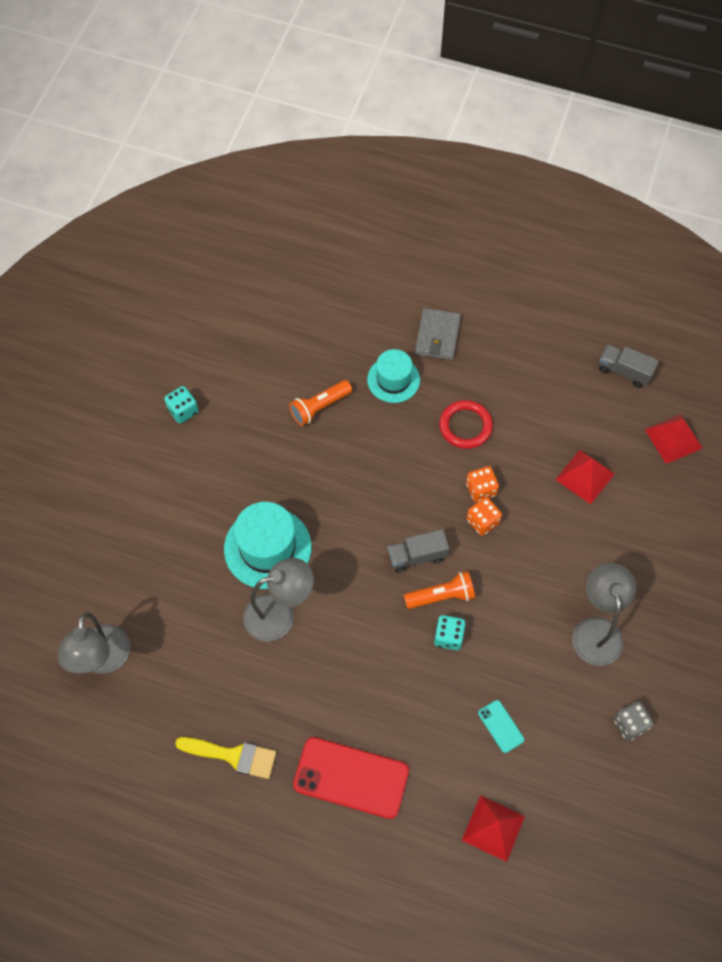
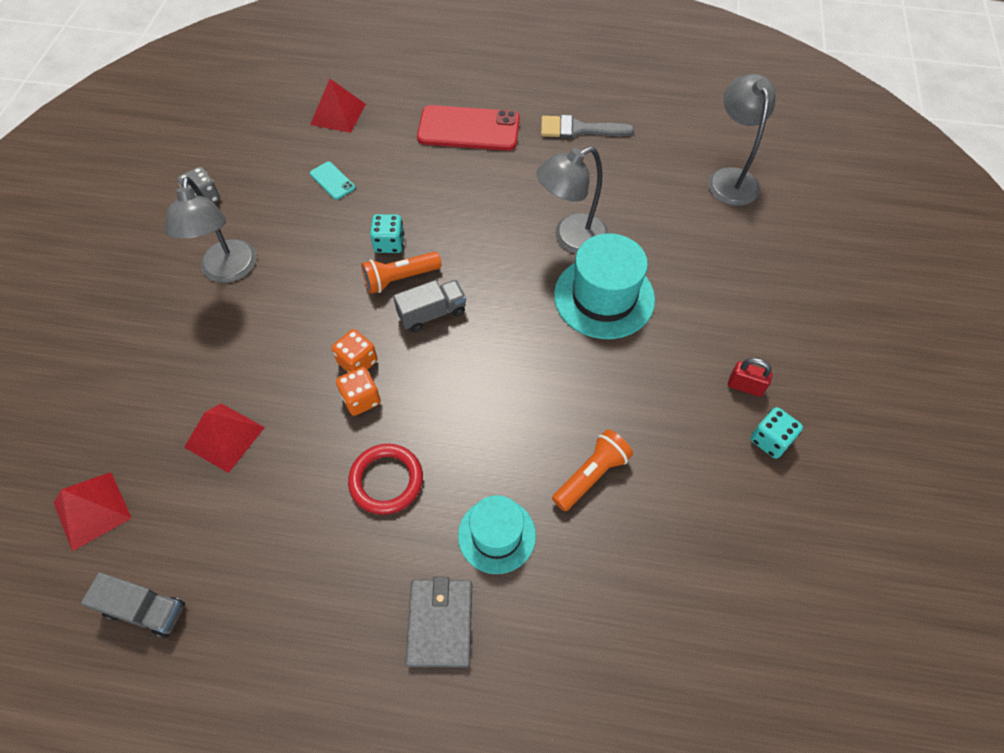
camera: 170 degrees right, 5 degrees down
(183, 452) = (745, 386): none -> red padlock
(233, 756) = (579, 129): yellow brush -> grey brush

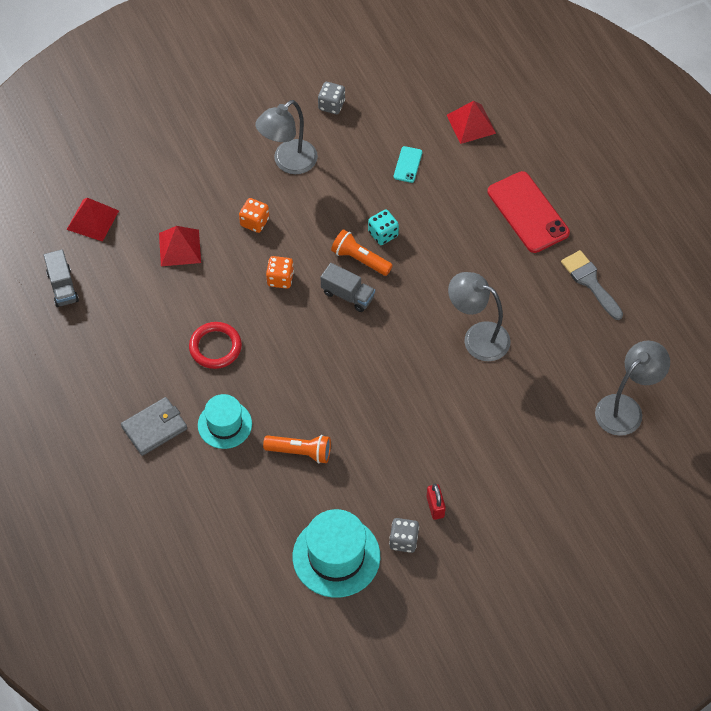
camera: 55 degrees right, 0 degrees up
(361, 399) = (256, 298): orange dice -> orange dice (254, 222)
(604, 297) = (442, 386): turquoise hat -> turquoise hat (336, 556)
(770, 440) = (403, 540): turquoise dice -> grey dice

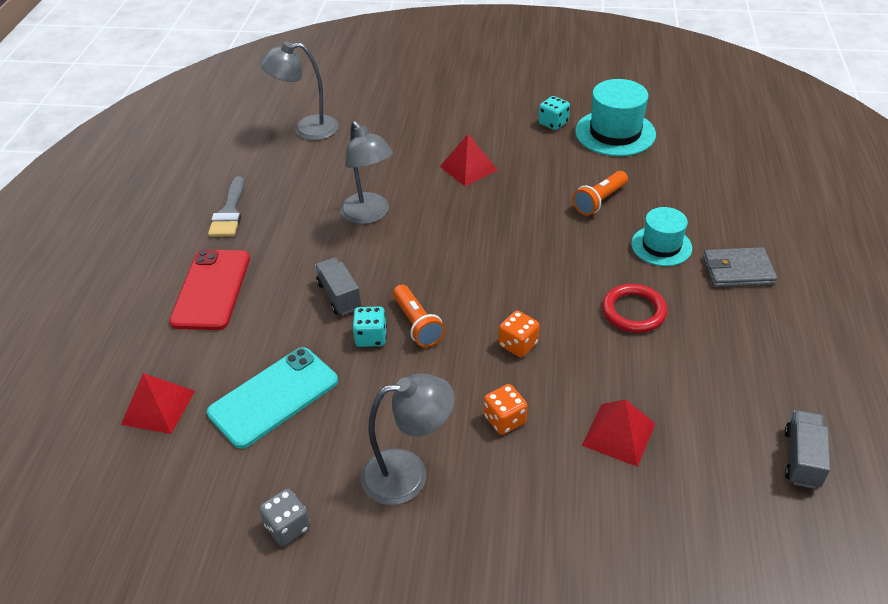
camera: 145 degrees left, 15 degrees down
(93, 220) = (726, 532): red pyramid -> red pyramid (468, 168)
(300, 452) = (600, 201): orange flashlight -> orange flashlight turned 90 degrees counterclockwise
(347, 295) = (458, 298): grey truck -> grey truck (339, 296)
(403, 540) = (553, 123): grey dice -> turquoise dice
(408, 164) = (274, 397): turquoise phone -> turquoise phone, size x2.15
(435, 507) = (511, 131): red padlock -> none

